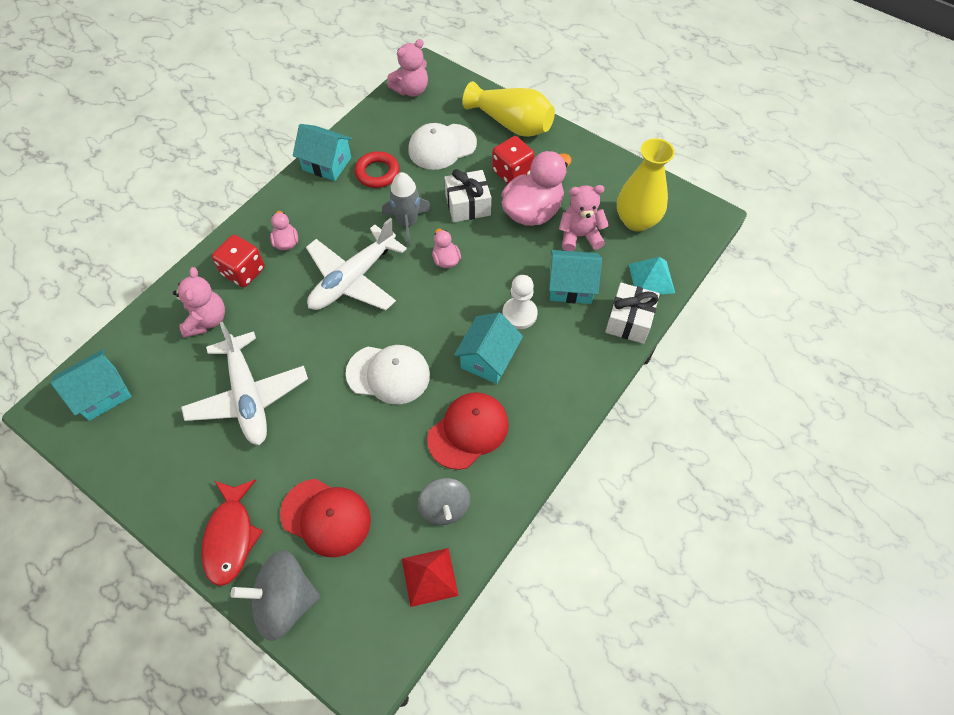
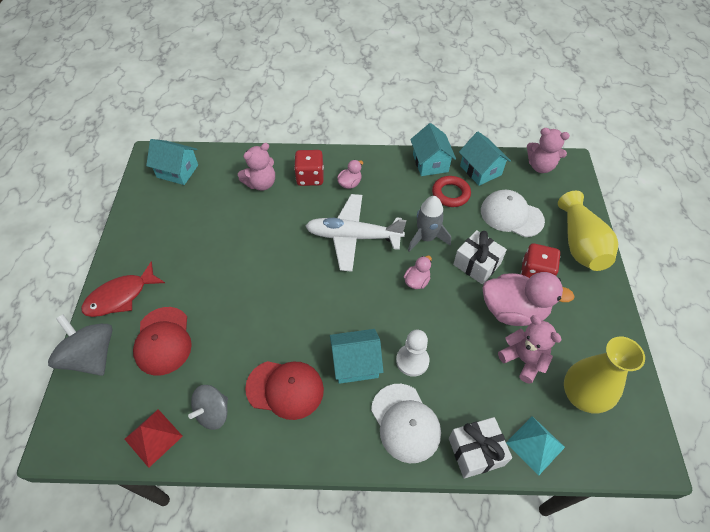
camera: 55 degrees right, 5 degrees down
(248, 396) = (223, 240): white plane -> none
(388, 374) = (295, 307): white cap -> white cap (405, 423)
(571, 286) = (469, 383): turquoise house -> turquoise house (480, 170)

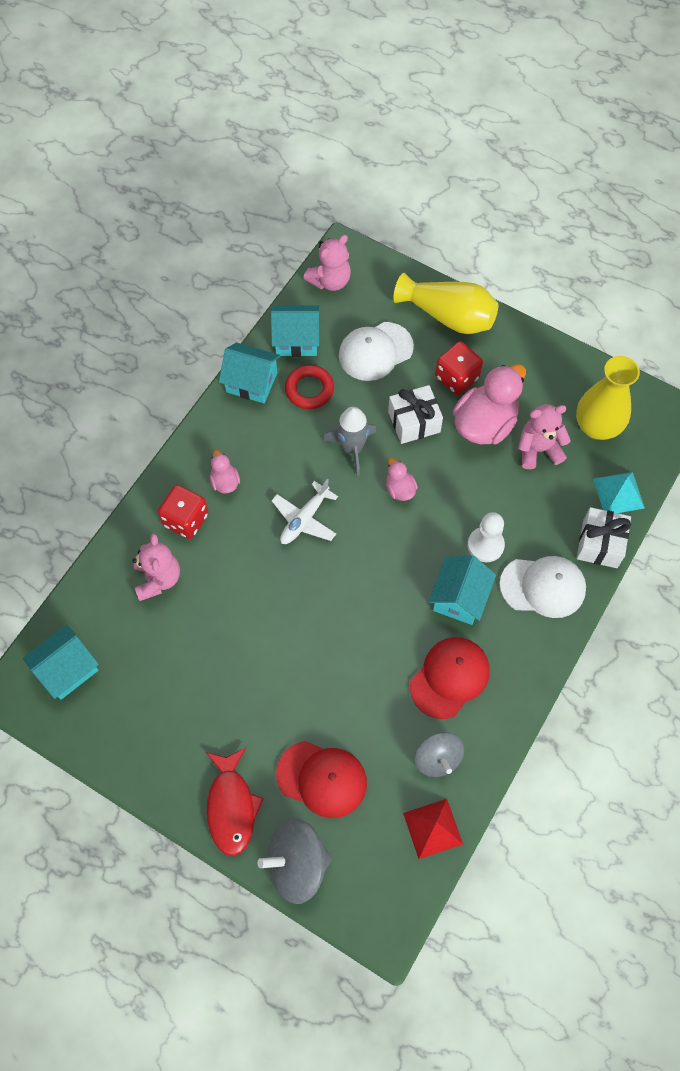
camera: 60 degrees left, 10 degrees up
(353, 237) = (304, 519): white plane -> white plane, size x0.62

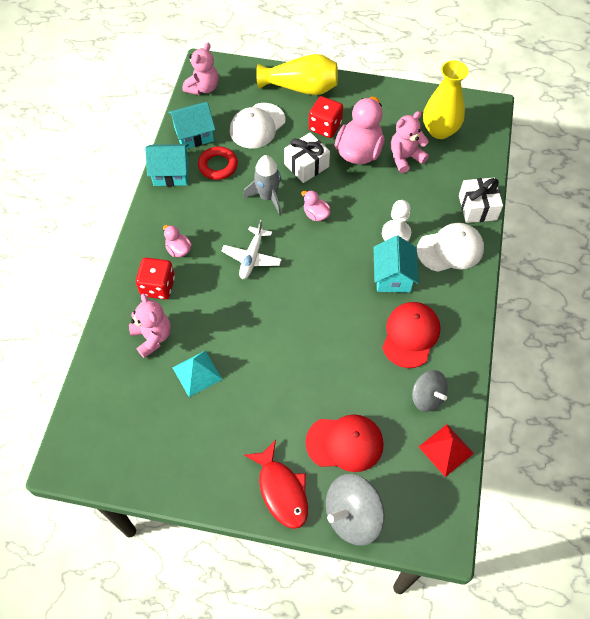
camera: 20 degrees left, 5 degrees down
(67, 669) = (103, 431): turquoise house -> none
(618, 493) = (475, 170): turquoise pyramid -> turquoise pyramid (197, 373)

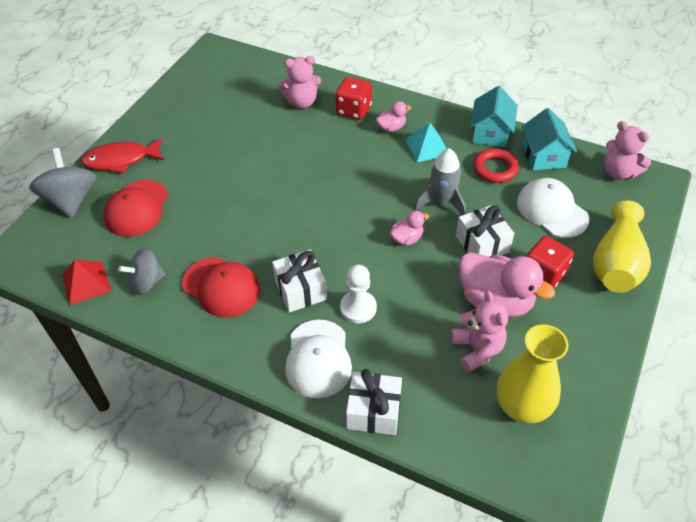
camera: 105 degrees right, 10 degrees down
(197, 373) = (254, 124): turquoise pyramid -> turquoise pyramid (427, 147)
(252, 257) = (365, 177): white plane -> none
(393, 276) = (300, 290): turquoise house -> white gift

